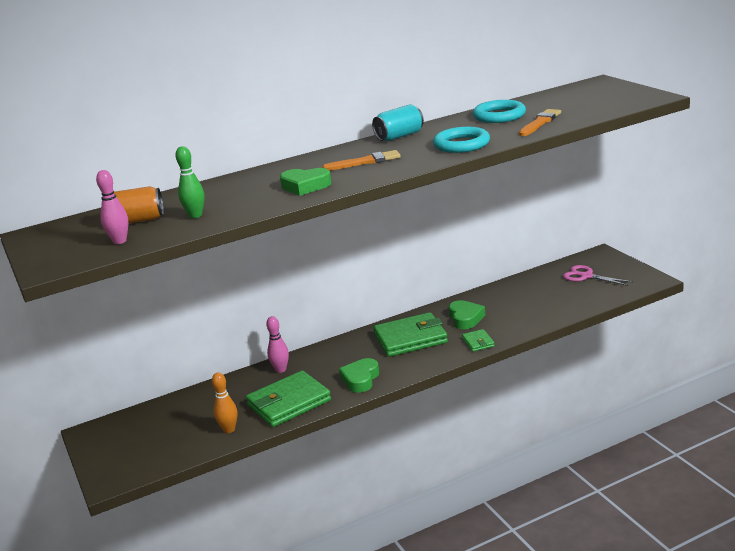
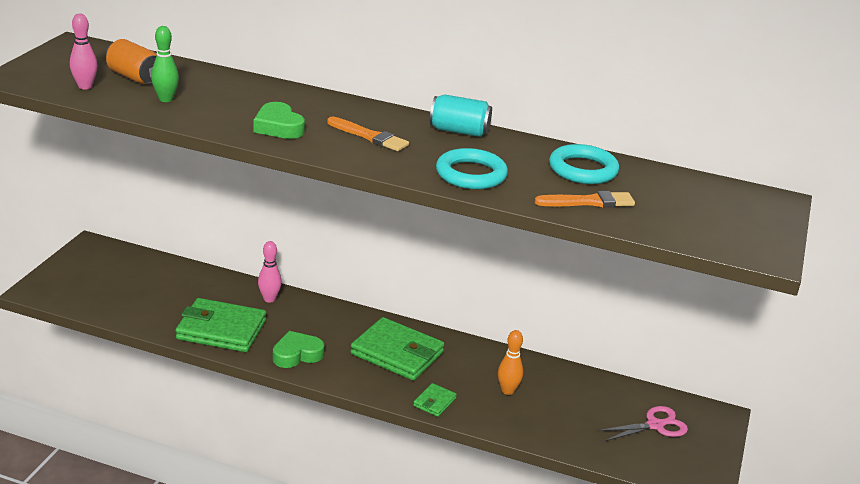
camera: 40 degrees right, 5 degrees up
(229, 429) = (153, 316): orange bowling pin -> orange bowling pin (507, 391)
(465, 318) = (472, 373): green heart -> none
(586, 276) = (655, 425): pink scissors -> pink scissors turned 75 degrees clockwise

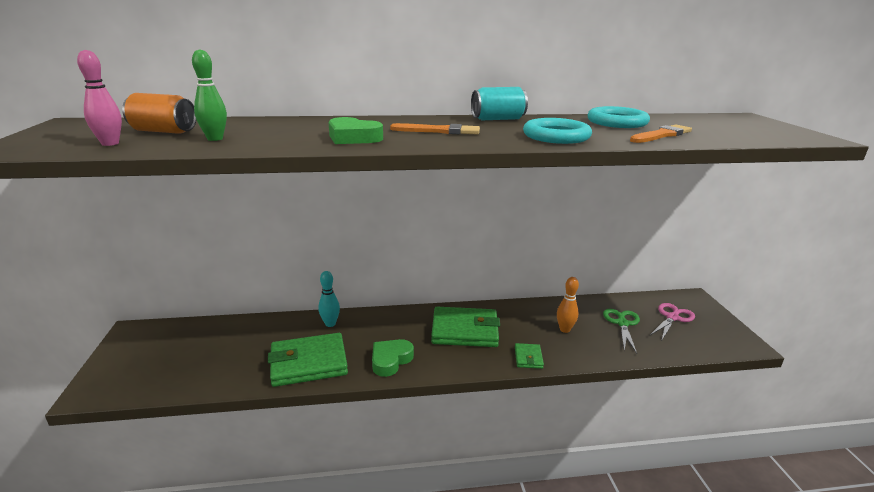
camera: 25 degrees left, 5 degrees down
(269, 299) = (330, 324): pink bowling pin -> turquoise bowling pin
(583, 409) = (622, 323): none -> green scissors

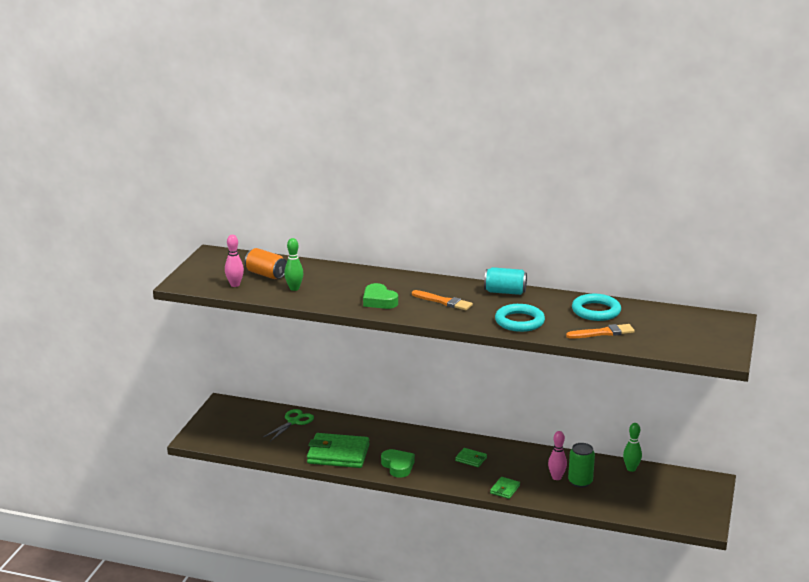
camera: 25 degrees right, 0 degrees up
(330, 324) = (367, 430): turquoise bowling pin -> none
(390, 360) = (398, 466): green heart -> green heart turned 90 degrees clockwise
(465, 331) = (471, 459): green wallet -> green wallet, size x0.47
(565, 329) = (556, 477): orange bowling pin -> pink bowling pin
(590, 328) = (580, 482): none -> green can
(618, 303) = (631, 469): none -> green bowling pin
(622, 323) = (613, 485): green scissors -> green scissors (293, 422)
(672, 318) = (667, 491): pink scissors -> none

